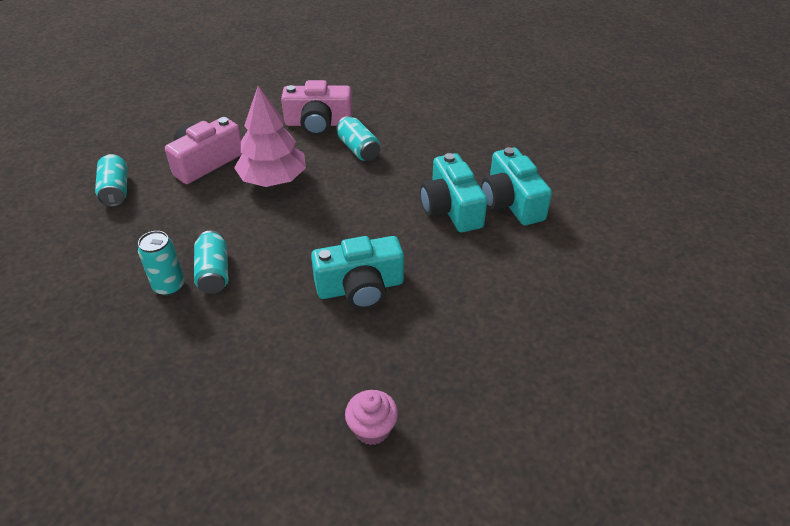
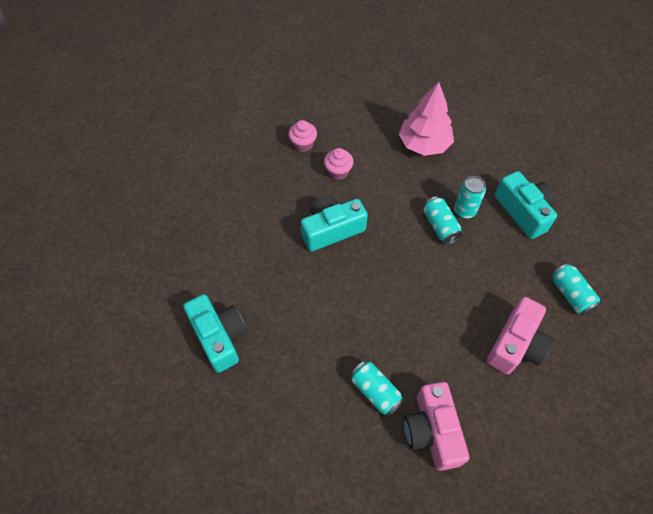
camera: 170 degrees right, 15 degrees up
(273, 179) = (441, 331): pink tree -> pink tree (424, 144)
(318, 123) = (432, 431): pink camera -> pink camera turned 90 degrees counterclockwise
(325, 368) = (338, 172): none -> pink cupcake
(451, 208) = (273, 320): turquoise camera -> turquoise camera (523, 212)

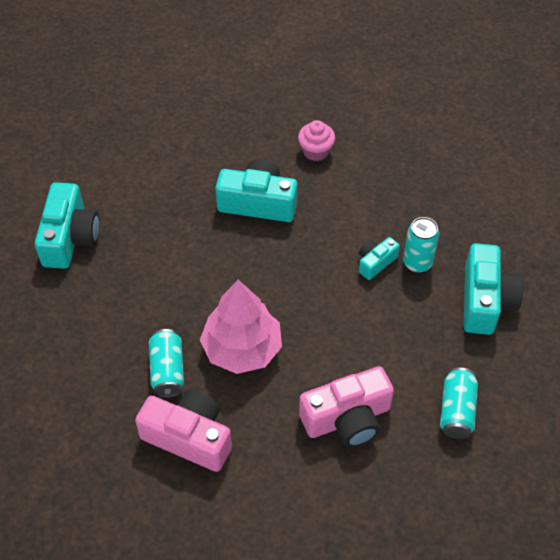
camera: 35 degrees right, 5 degrees down
(303, 144) = (304, 106): pink cupcake -> none
(424, 144) = (437, 172): pink tree -> pink tree (242, 349)
(432, 431) = (189, 437): pink camera -> pink camera turned 90 degrees clockwise
(440, 226) = (375, 262): turquoise can -> turquoise camera

